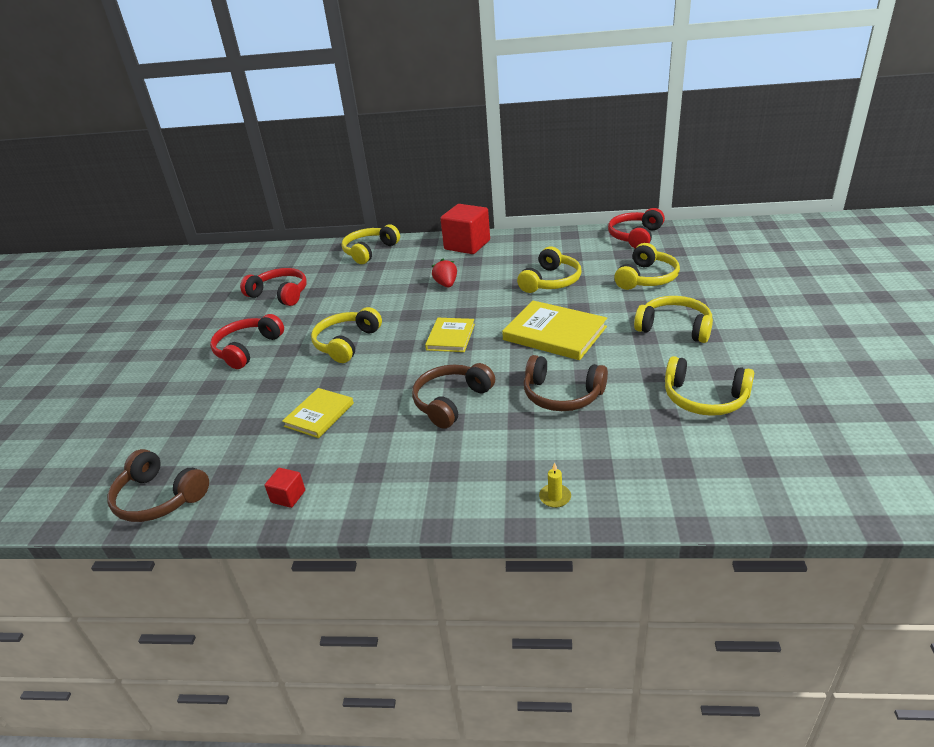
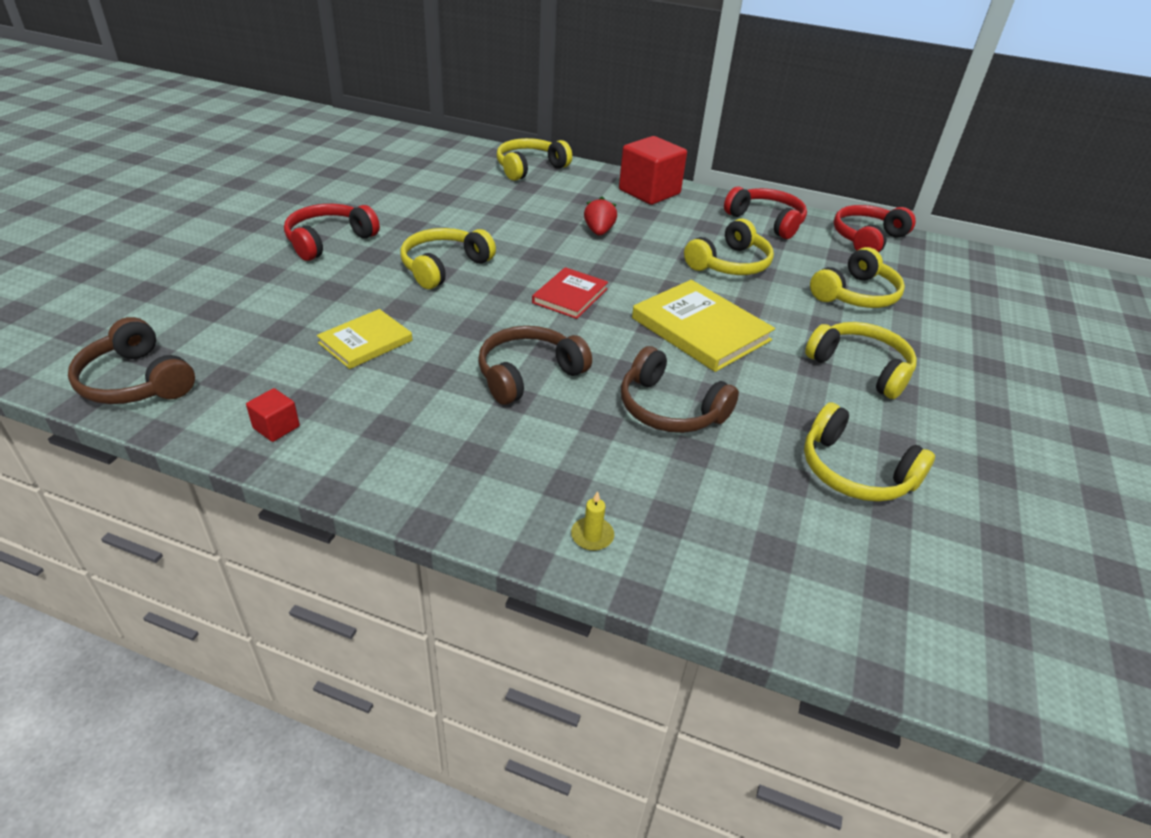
camera: 10 degrees right, 5 degrees up
(280, 294) = (400, 189): red headphones -> red headphones (766, 221)
(450, 337) = (570, 296): yellow book -> red book

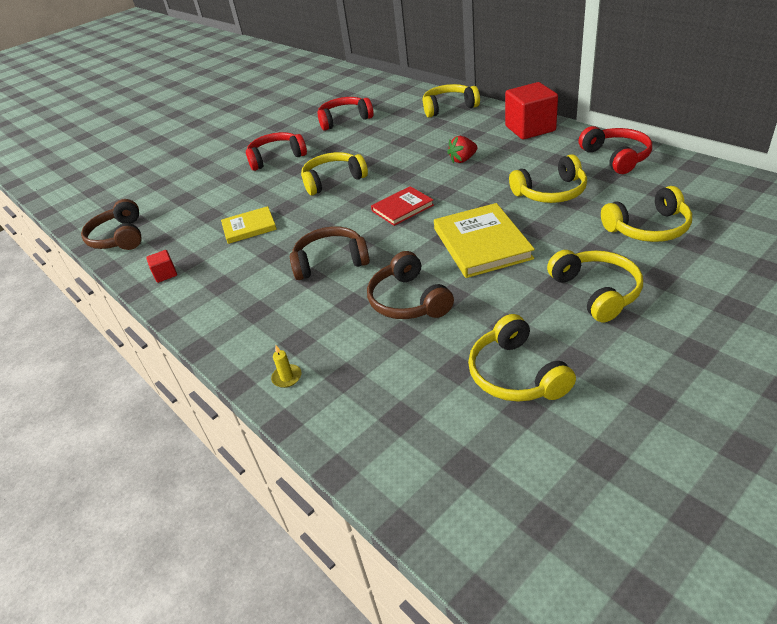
camera: 35 degrees right, 0 degrees up
(599, 231) = (463, 160): red strawberry -> red strawberry turned 150 degrees counterclockwise
(867, 239) = (706, 178): red headphones -> red headphones (344, 120)

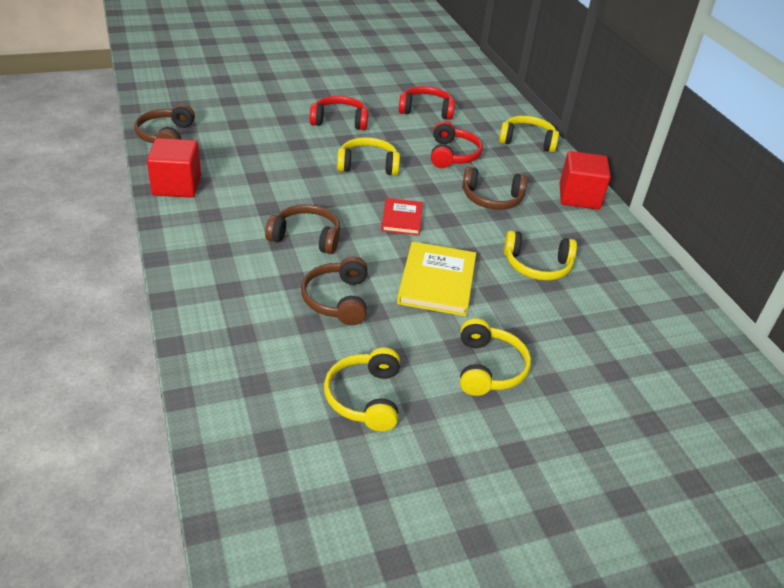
camera: 15 degrees right, 0 degrees up
(165, 274) = (177, 185): red cube -> red cube, size x2.22
(249, 227) = (268, 176): yellow book -> none
(287, 377) = (201, 313): yellow candle -> none
(402, 208) = (402, 219): red book -> red book turned 75 degrees counterclockwise
(463, 160) = (492, 199): red strawberry -> brown headphones
(616, 157) = (627, 262): red headphones -> red headphones (452, 155)
(648, 228) = (586, 338): yellow headphones -> none

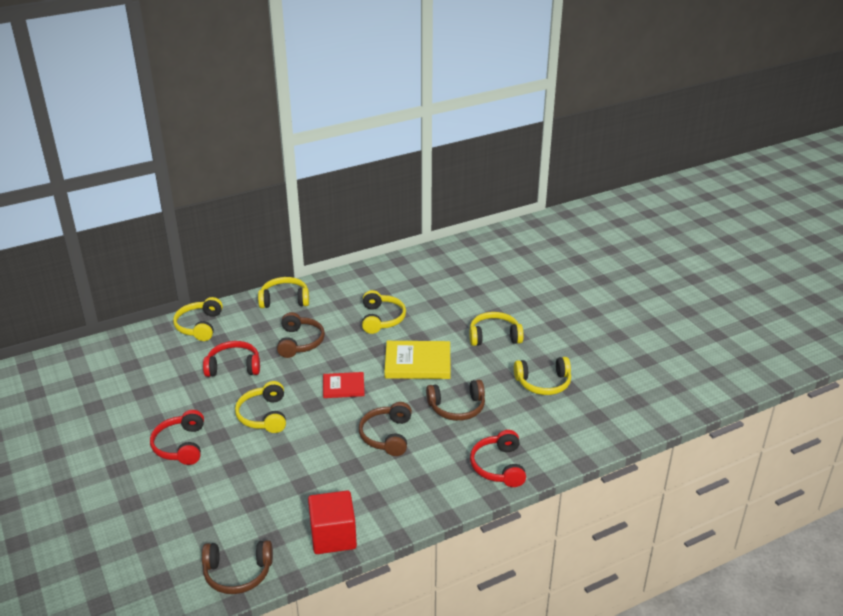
camera: 95 degrees left, 5 degrees down
(426, 110) = (148, 389): red headphones -> red headphones (498, 466)
(579, 197) = (284, 300): red cube -> yellow headphones

